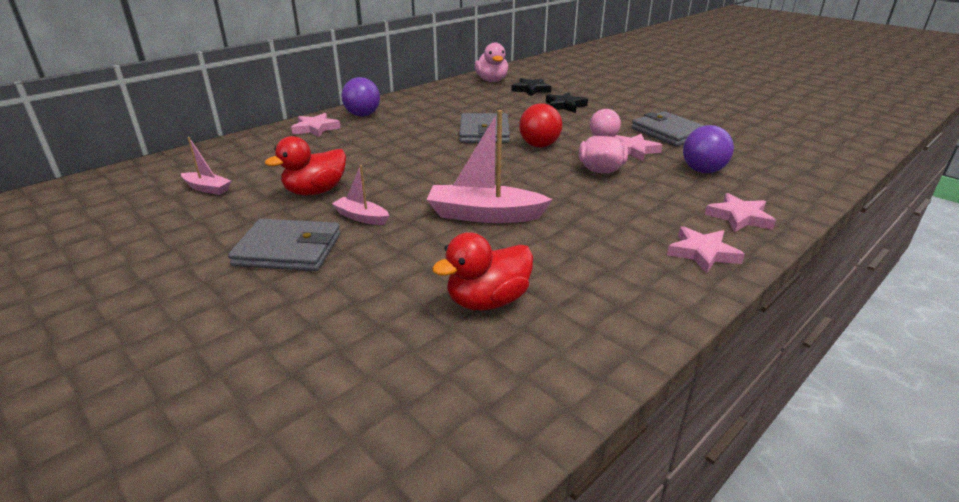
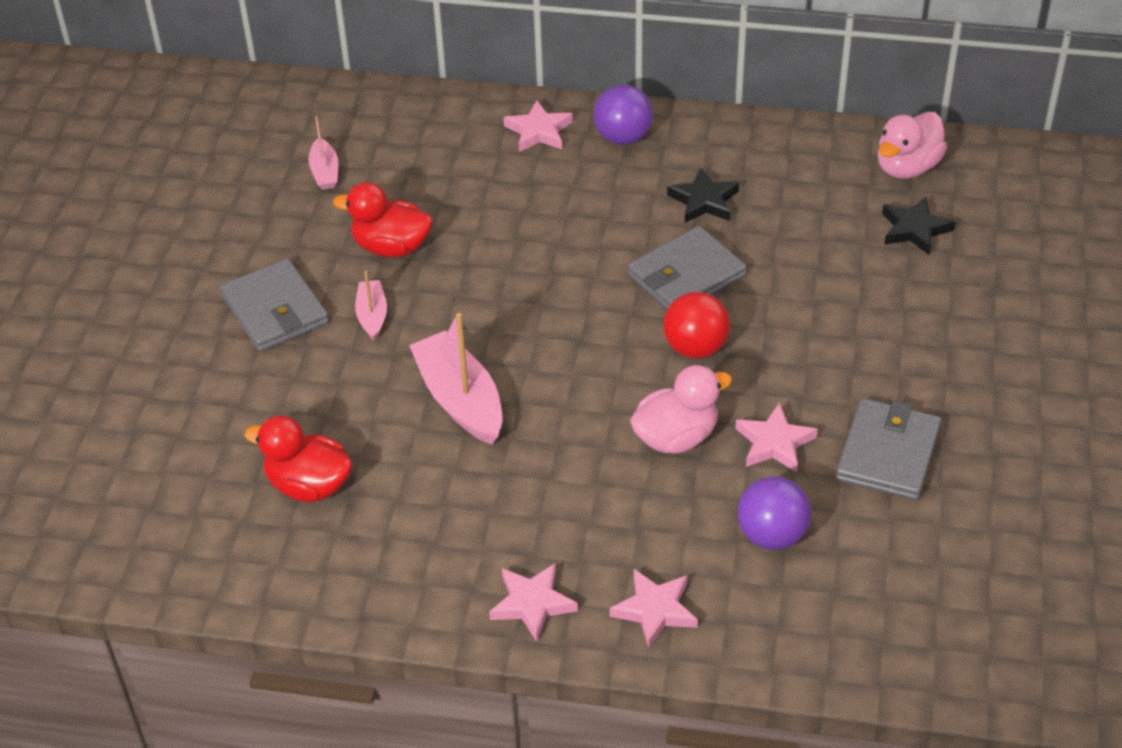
camera: 55 degrees right, 15 degrees up
(565, 106) = (882, 299): black star -> black star (704, 201)

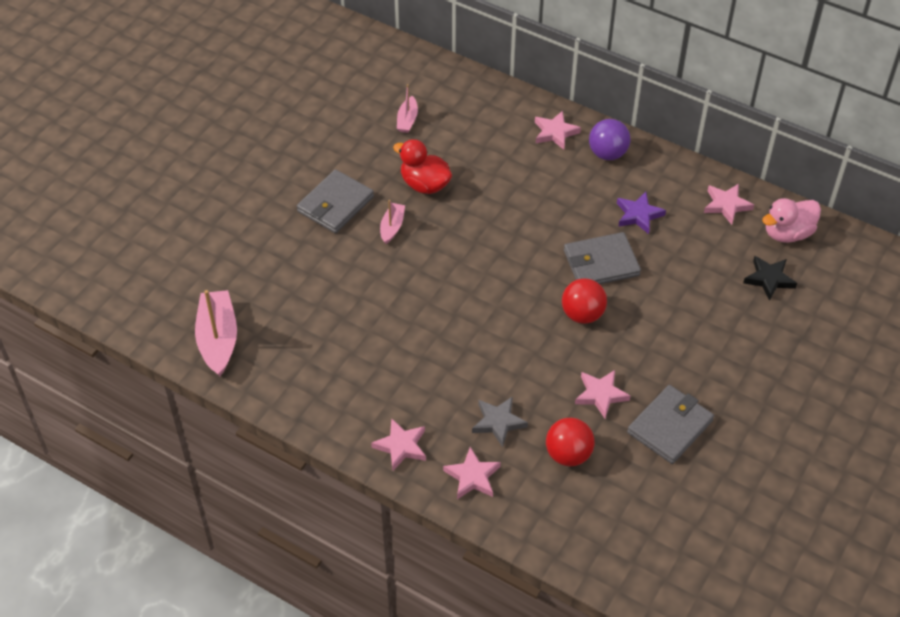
camera: 20 degrees right, 5 degrees up
(275, 310) = (335, 204): grey wallet -> grey wallet turned 45 degrees clockwise
(309, 485) = (304, 325): red duck -> none
(460, 400) = (419, 300): pink boat -> pink boat (218, 339)
(653, 525) = (498, 422): none -> grey star
(676, 437) = (540, 370): pink duck -> none
(704, 201) = (638, 215): black star -> purple star
(772, 535) = (568, 454): purple ball -> red ball
(811, 156) = (726, 205): none -> pink star

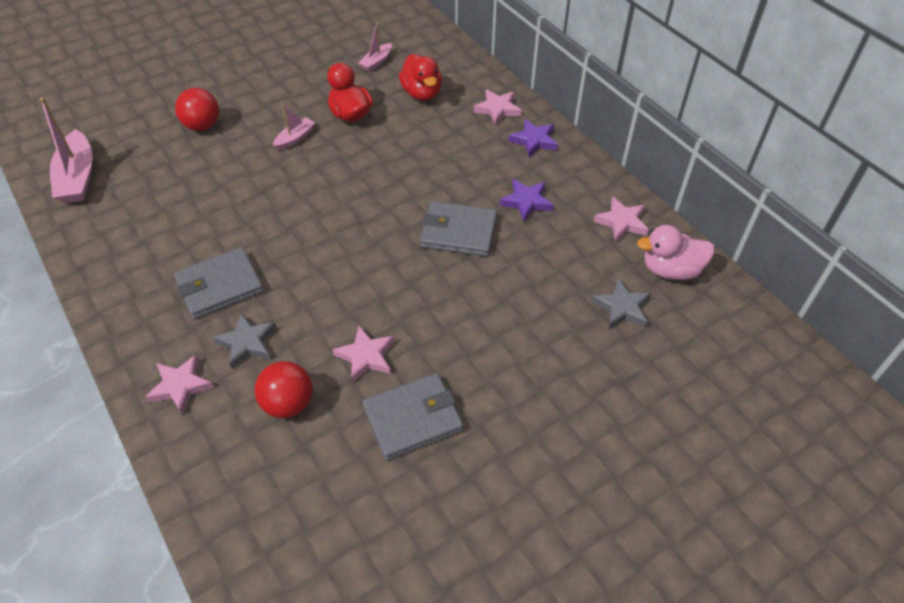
camera: 25 degrees right, 0 degrees up
(218, 339) = (78, 177): pink boat -> pink boat turned 150 degrees clockwise
(335, 204) = (264, 106): grey wallet -> grey wallet (220, 286)
(401, 446) = (142, 329): pink star -> none
(475, 140) = (422, 93): none -> red duck
(582, 314) = (406, 272): red ball -> red ball (202, 126)
(607, 153) = (534, 141): purple ball -> purple star
(769, 279) = (622, 308): black star -> grey star

